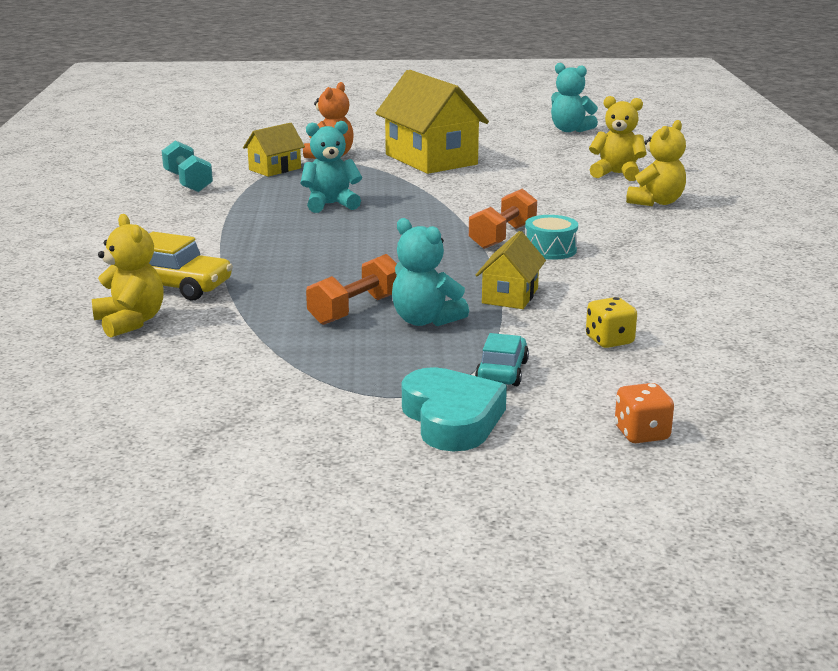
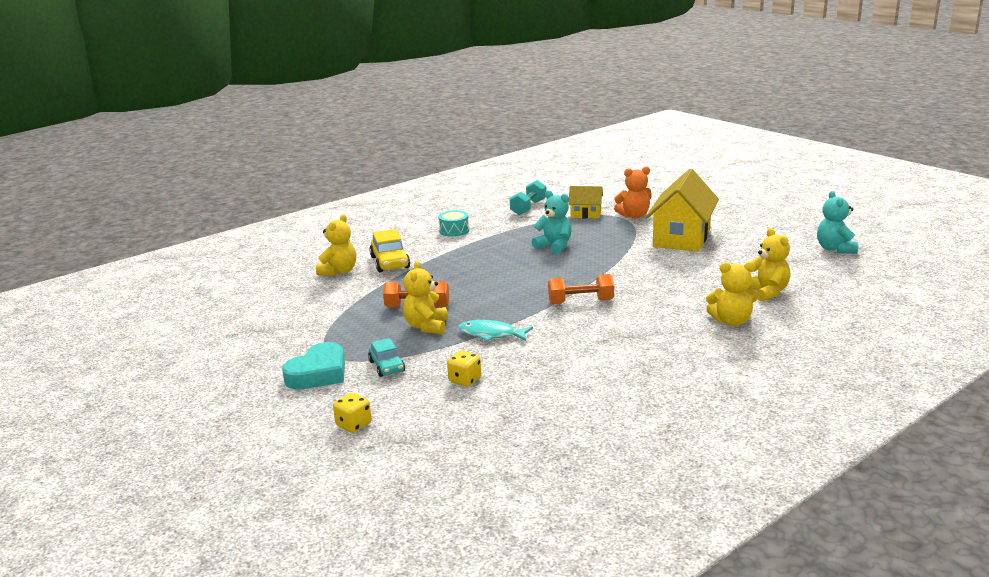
camera: 55 degrees right, 0 degrees up
(425, 320) = (426, 326): turquoise teddy bear -> yellow teddy bear
(502, 371) = (387, 366): turquoise car -> turquoise car turned 90 degrees clockwise
(510, 296) = (491, 334): yellow house -> turquoise fish
(550, 250) = (581, 320): turquoise drum -> turquoise drum (454, 230)
(641, 434) = (354, 425): orange dice -> yellow dice

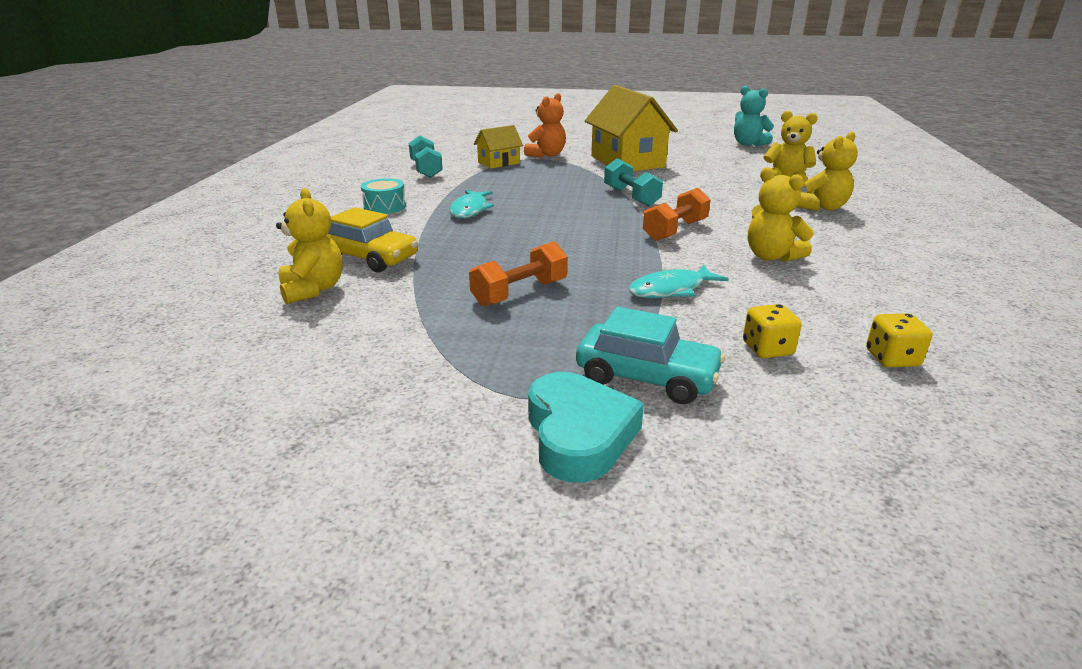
camera: 45 degrees left, 5 degrees up
(354, 425) = (797, 482): yellow dice -> yellow dice (892, 359)
(387, 366) = (646, 377): turquoise car -> turquoise car, size x1.53
(426, 326) = (582, 310): yellow teddy bear -> yellow teddy bear (771, 256)
(494, 247) = (470, 210): none -> turquoise fish
(554, 246) = (532, 193): turquoise teddy bear -> none
(612, 269) = (631, 197): none -> turquoise dumbbell

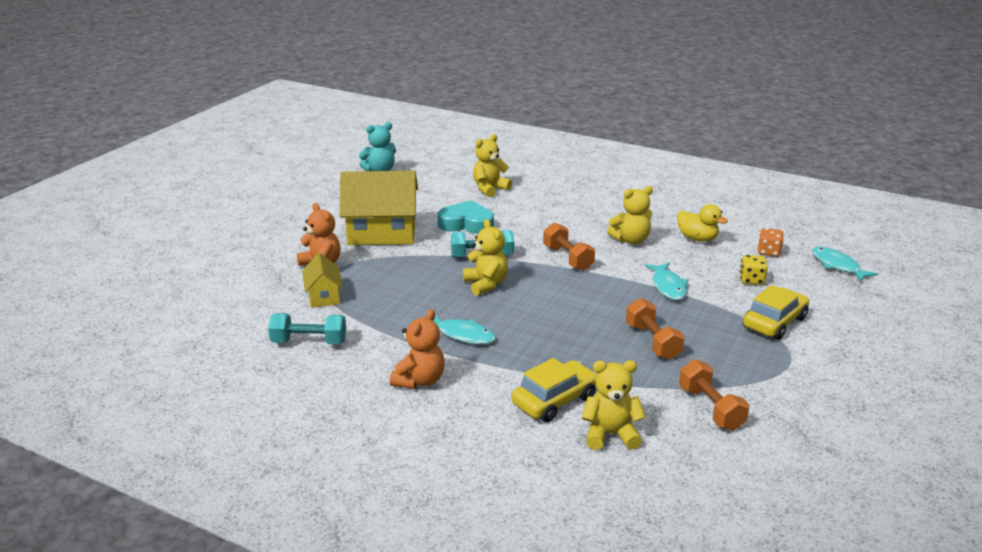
camera: 70 degrees left, 0 degrees up
(380, 342) = (710, 408): none -> orange dumbbell
(385, 206) = (420, 380): turquoise drum -> orange teddy bear
(578, 434) = (826, 355): turquoise heart -> turquoise heart (466, 223)
(646, 377) = (774, 322): turquoise car -> yellow car
(821, 207) = (554, 196): yellow teddy bear -> yellow teddy bear (486, 284)
(846, 297) = (697, 238): none -> yellow duck
(892, 359) = (768, 252): yellow dice -> orange dice
(948, 439) = (837, 266): none -> turquoise fish

